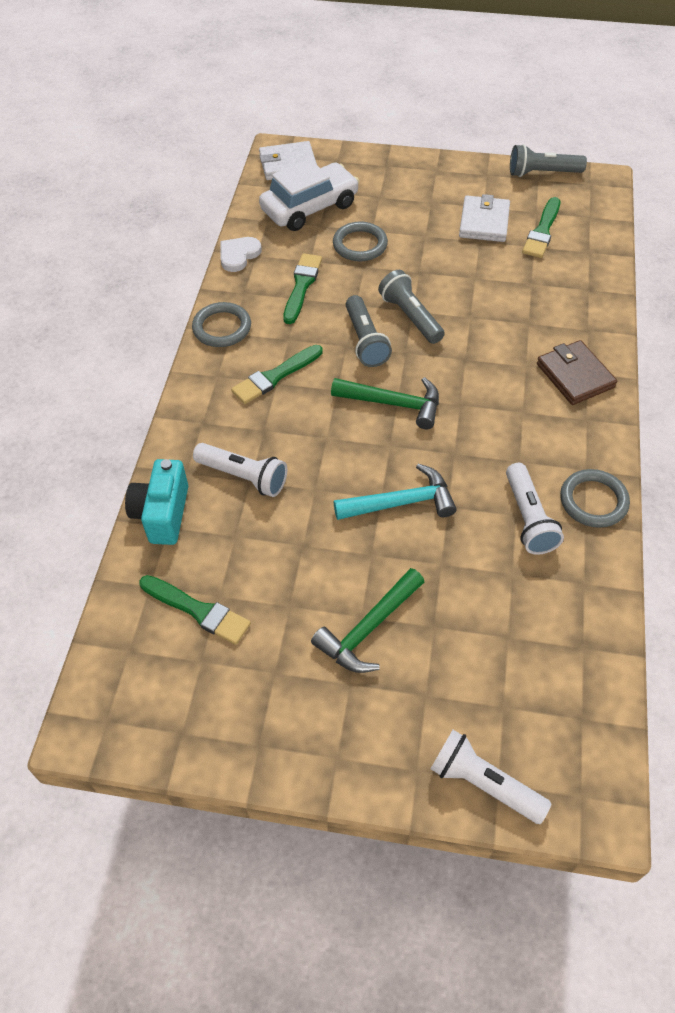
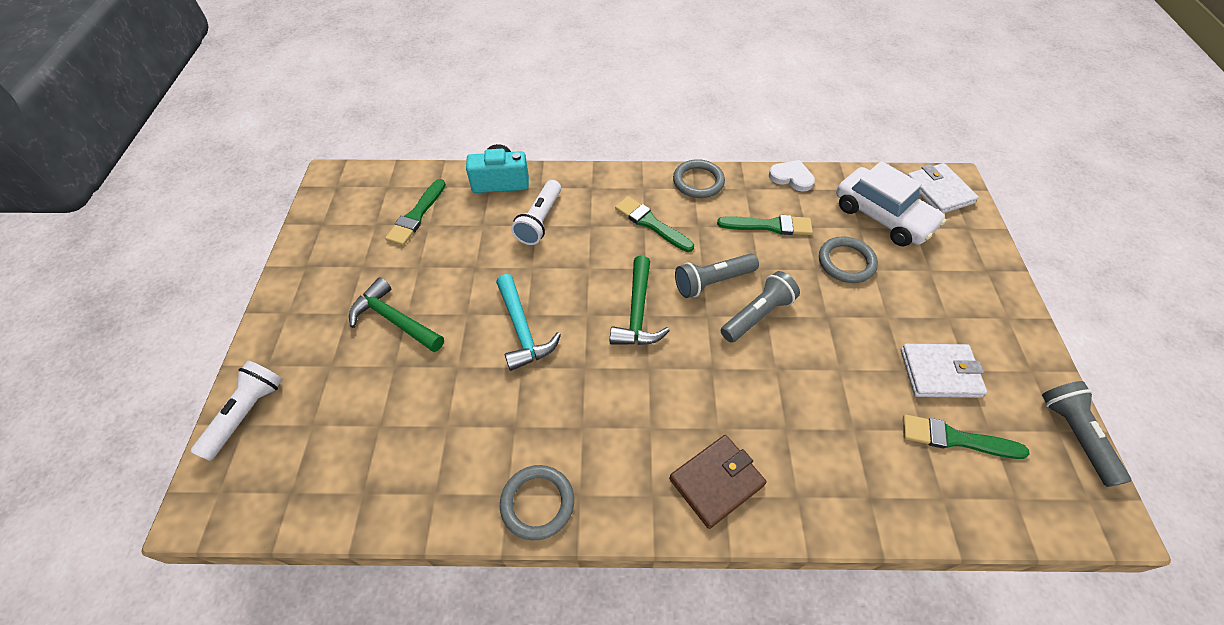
camera: 80 degrees right, 0 degrees up
(528, 518) = (511, 438): white flashlight -> none

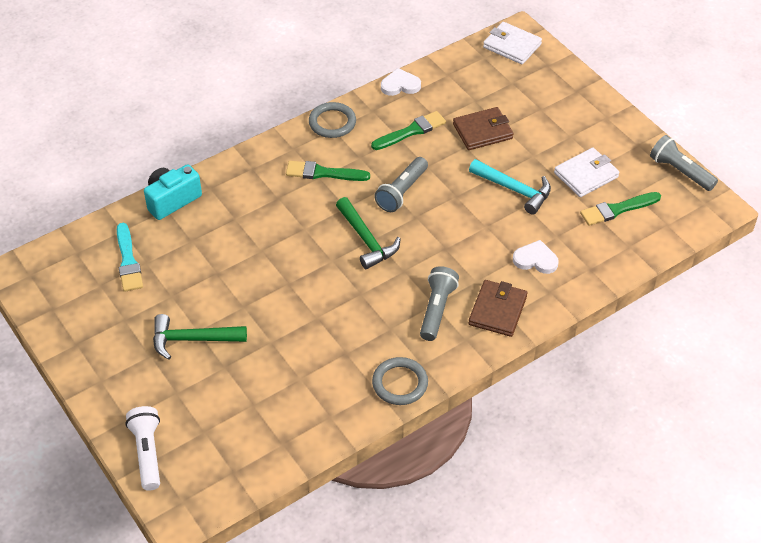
camera: 35 degrees left, 5 degrees down
(416, 215) = (128, 261): green brush -> turquoise brush
(522, 330) = (295, 294): turquoise hammer -> turquoise hammer (514, 190)
(540, 220) = (234, 214): white flashlight -> none
(757, 315) = (449, 198): grey flashlight -> grey flashlight (437, 310)
(807, 444) = (535, 259): none -> white heart
(846, 262) = (482, 131): grey ring -> brown wallet
(882, 216) = (485, 85): white car -> none

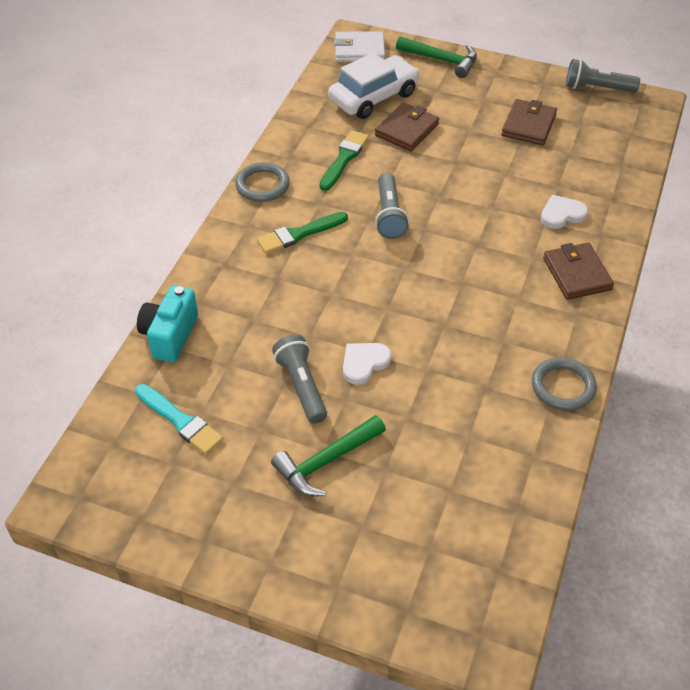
camera: 35 degrees left, 0 degrees up
(147, 453) = (394, 609): white flashlight -> none
(366, 240) = (400, 273): green hammer -> green hammer (441, 60)
(400, 85) = (293, 124): white heart -> white heart (364, 363)
(437, 310) = (526, 302): grey flashlight -> grey flashlight (302, 386)
(483, 91) = (373, 97): none -> white car
(514, 190) = (484, 165): turquoise hammer -> none
(586, 175) = (528, 125): white wallet -> brown wallet
(617, 209) = (582, 141): green brush -> none

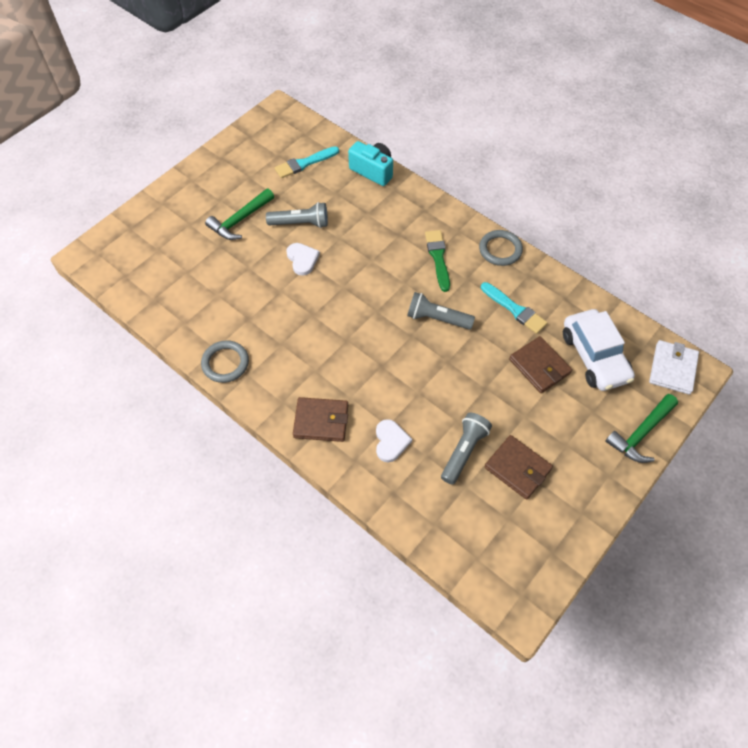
camera: 110 degrees right, 10 degrees up
(326, 462) = (240, 220): green hammer -> green hammer turned 120 degrees counterclockwise
(344, 159) = (515, 309): green brush -> turquoise brush
(597, 88) = (559, 562): grey flashlight -> grey flashlight (464, 451)

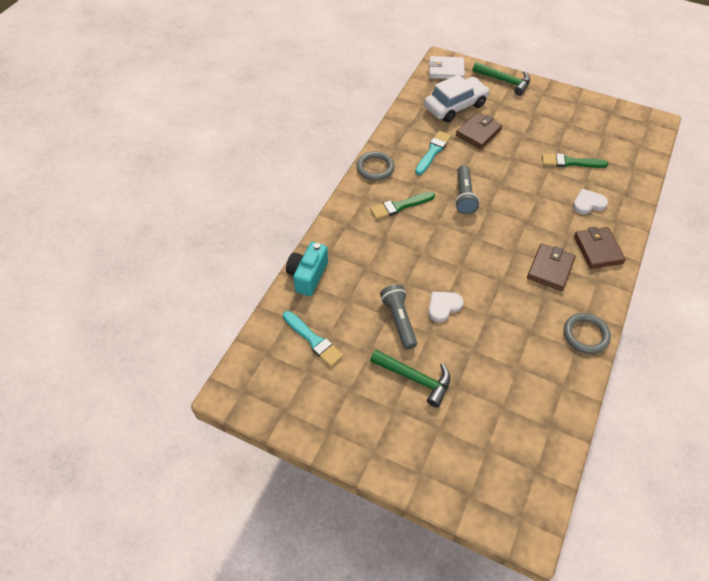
camera: 105 degrees left, 5 degrees down
(464, 451) = (570, 162): grey flashlight -> green brush
(517, 468) = (565, 134): brown wallet -> brown wallet (550, 269)

